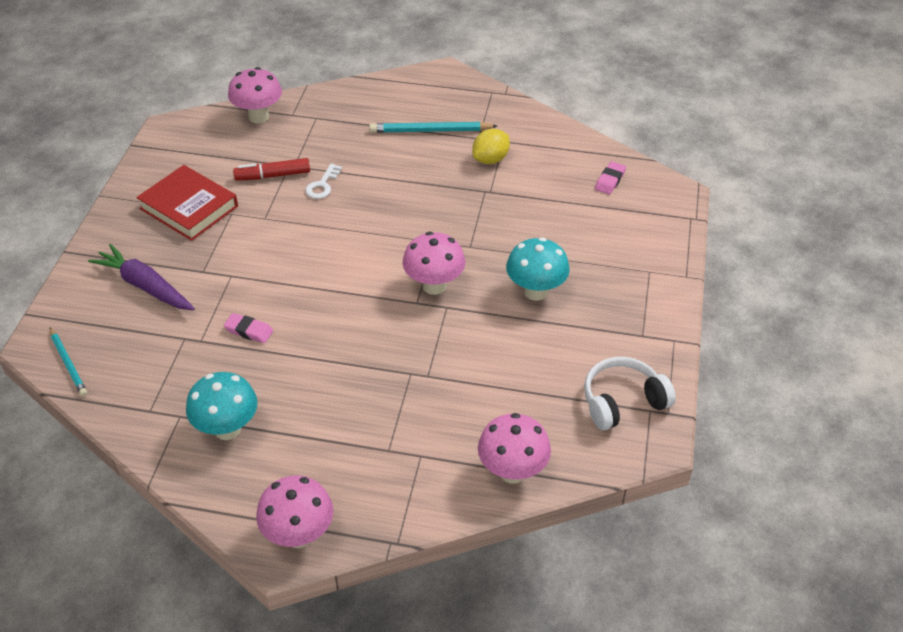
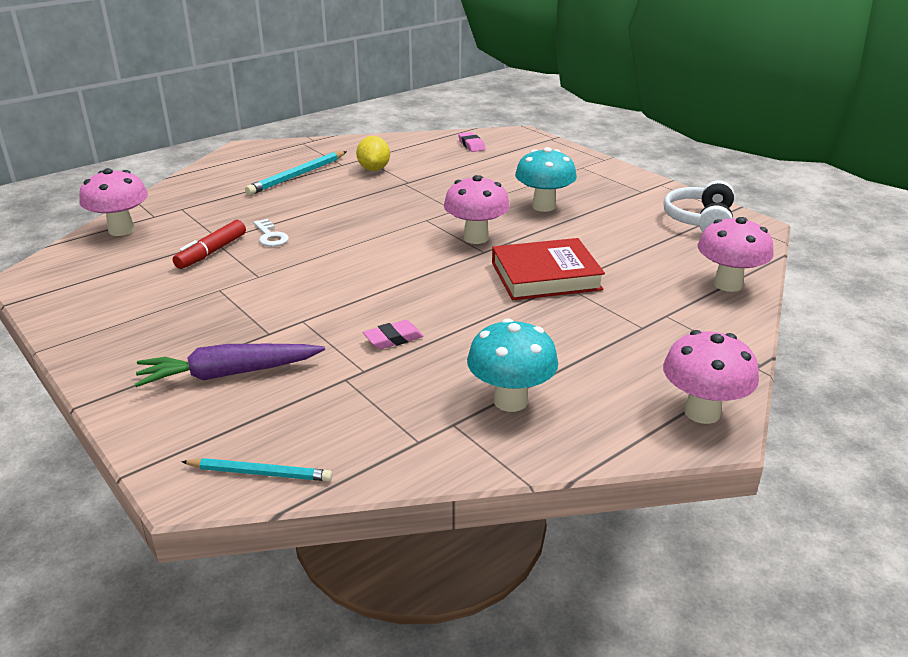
camera: 50 degrees left, 15 degrees down
(189, 207) = (165, 307): red book -> red book (545, 276)

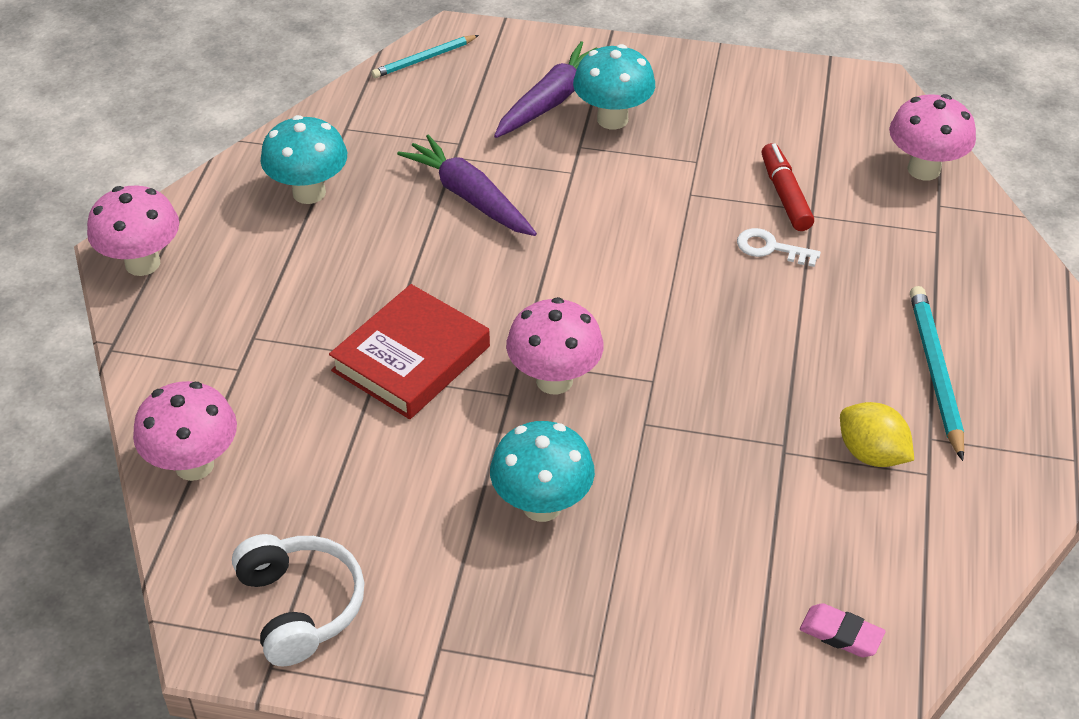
camera: 140 degrees right, 15 degrees up
(215, 338) = (612, 119): none -> turquoise mushroom
(393, 339) = (469, 197): pink eraser -> purple carrot

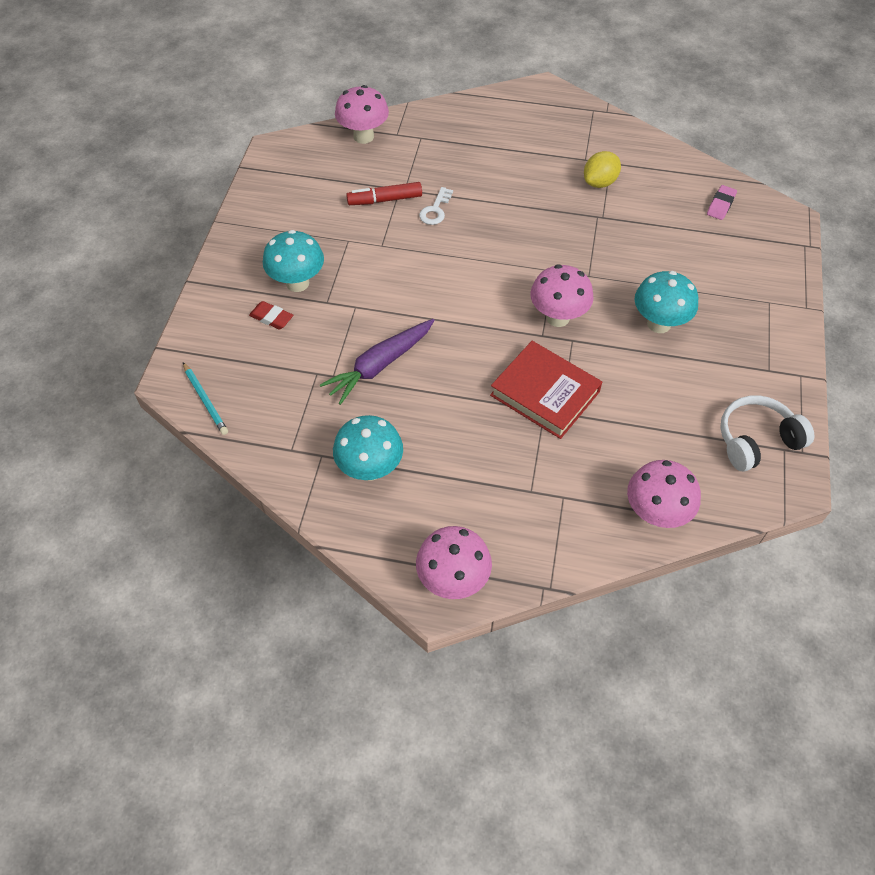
camera: 90 degrees left, 10 degrees up
(551, 101) = (271, 318): purple carrot -> red eraser
(935, 372) = (536, 151): turquoise pencil -> none

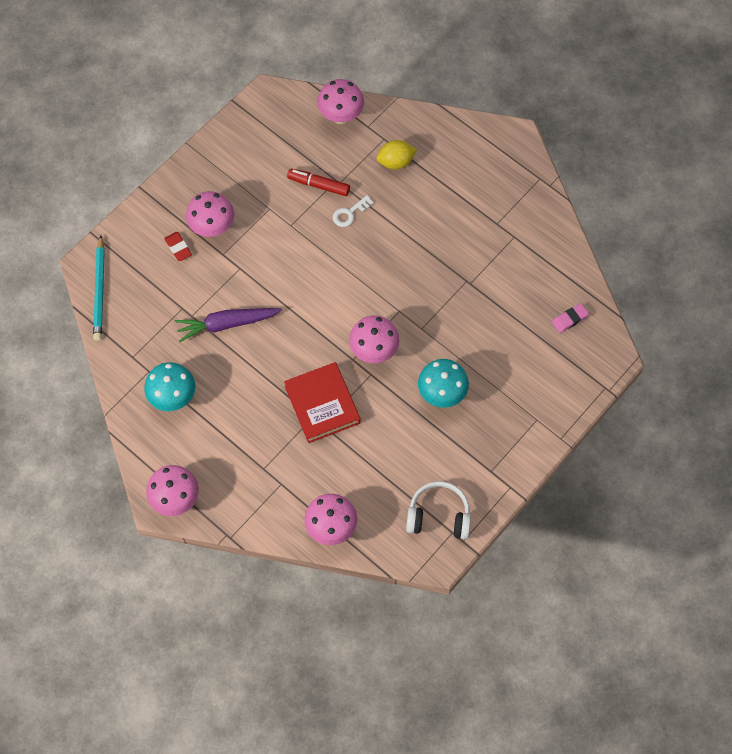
camera: 30 degrees right, 10 degrees up
(205, 400) = (99, 290): turquoise pencil -> turquoise pencil, size x1.53
(297, 283) = (212, 227): turquoise mushroom -> pink mushroom
(599, 182) = (491, 251): yellow lemon -> yellow lemon (396, 162)

